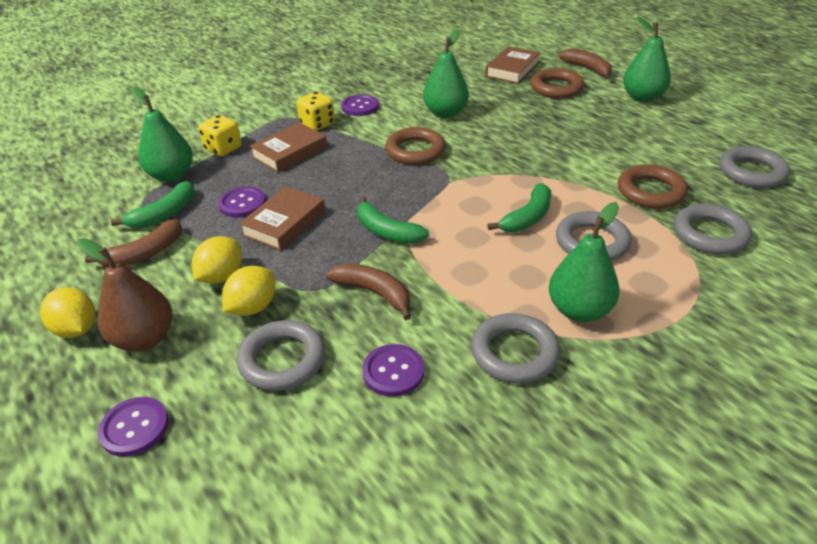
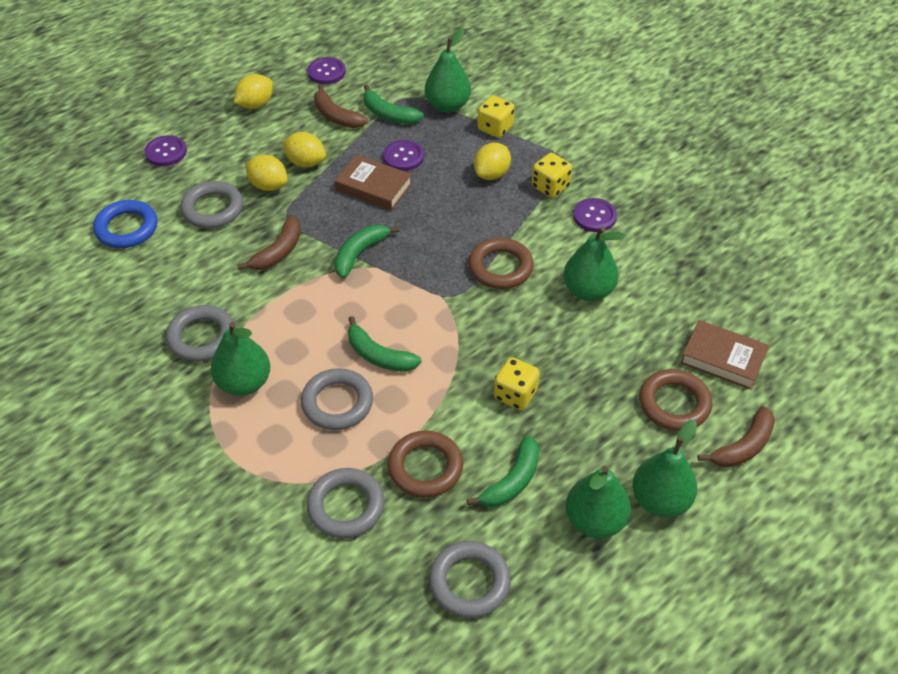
camera: 85 degrees right, 10 degrees up
(144, 338) = (242, 138): brown pear -> none
(289, 152) = (492, 174): brown book -> yellow lemon
(298, 461) = (127, 228): none -> blue ring
(393, 371) = (193, 268): purple button -> purple button (326, 72)
(561, 148) = (515, 394): none -> yellow dice
(648, 152) = (512, 480): none -> green banana
(670, 121) = (594, 520): none -> green pear

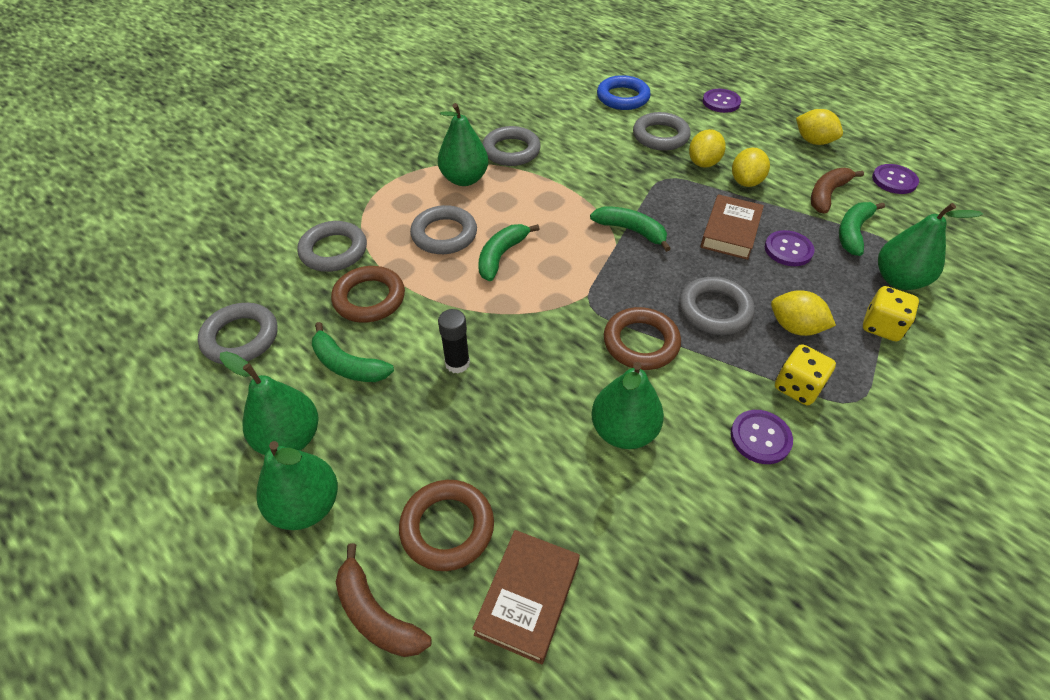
camera: 85 degrees right, 0 degrees up
(278, 251) = (619, 179): brown banana -> none
(468, 216) = (714, 310): none -> grey ring
(515, 394) = (457, 363): yellow dice -> black glue stick

